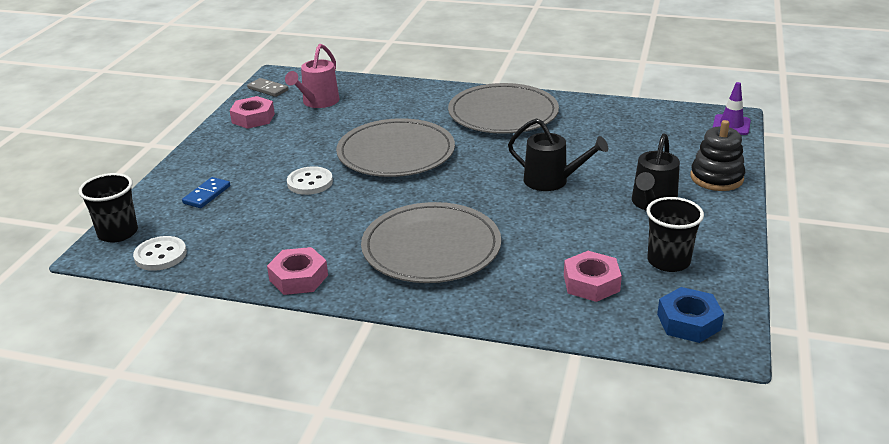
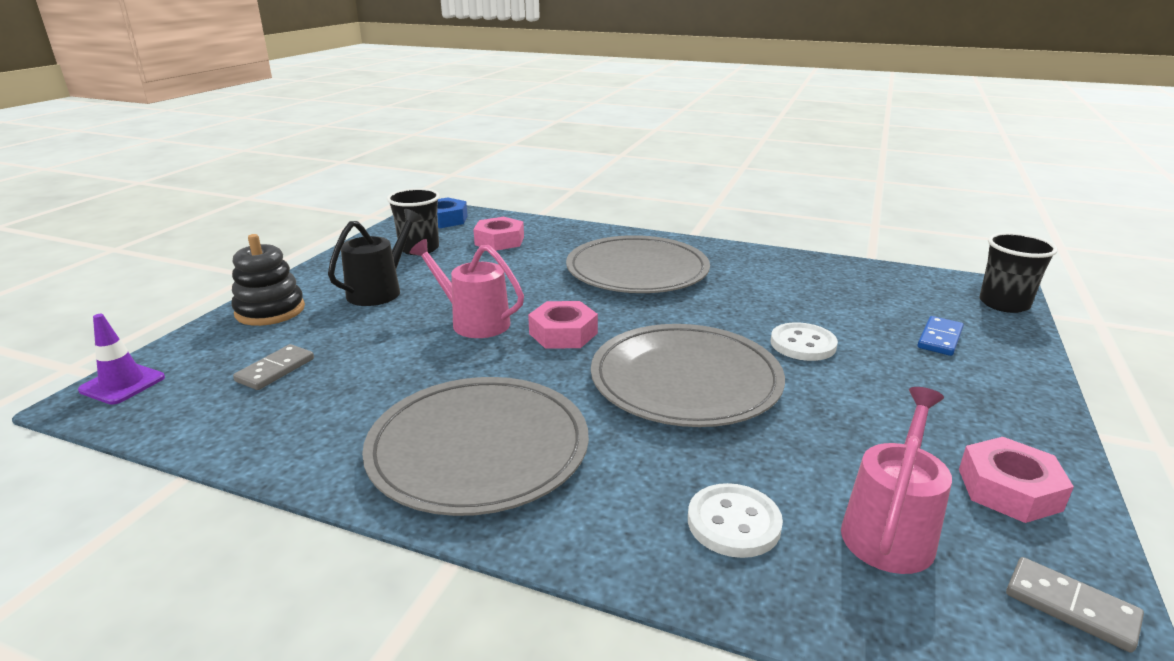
camera: 175 degrees left, 5 degrees down
(160, 255) = (924, 281): white button -> white button (733, 523)
(298, 278) = (764, 258): pink nut -> pink nut (563, 333)
(552, 181) = (473, 322): black watering can -> pink watering can
(653, 139) = (275, 370): none -> grey domino

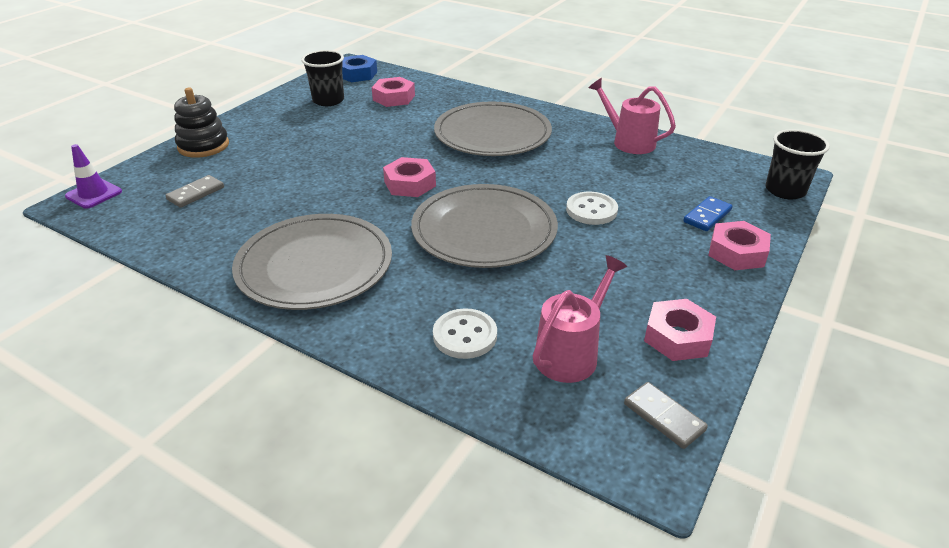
camera: 10 degrees right, 10 degrees up
(380, 291) = (287, 135): black watering can -> none
(473, 322) = (347, 168): pink watering can -> pink watering can (628, 142)
(1003, 376) = (737, 252): none -> pink nut

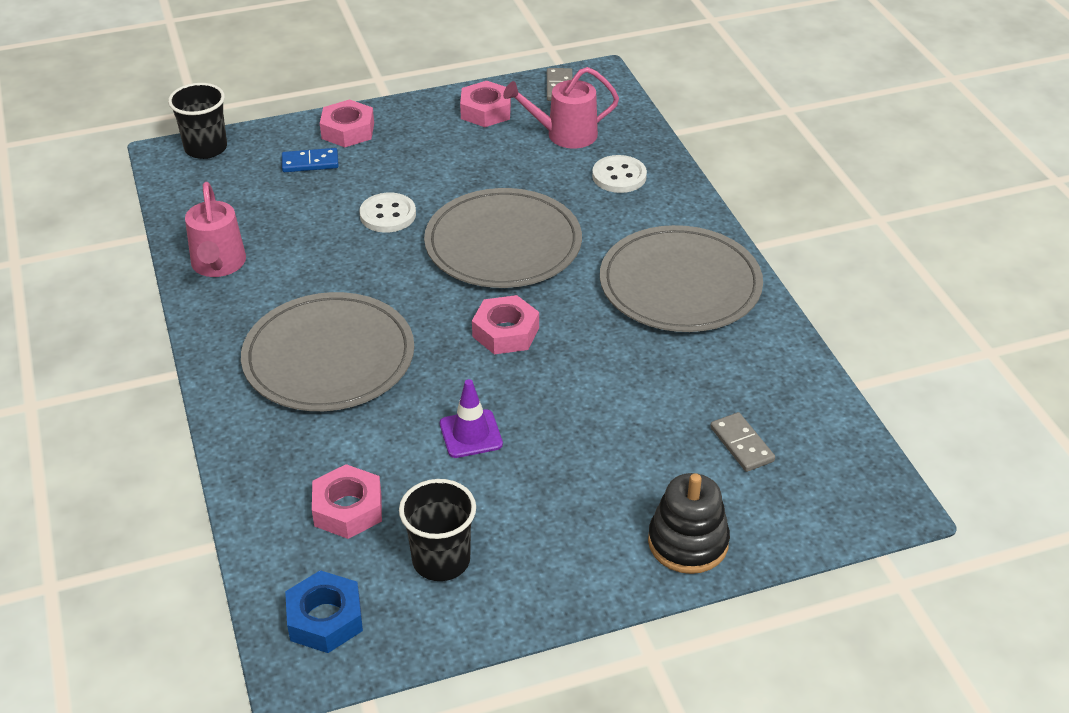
camera: 140 degrees left, 5 degrees up
(94, 194) = (863, 511): purple traffic cone -> purple traffic cone (471, 434)
(196, 193) = (741, 444): grey domino -> grey domino turned 75 degrees clockwise

